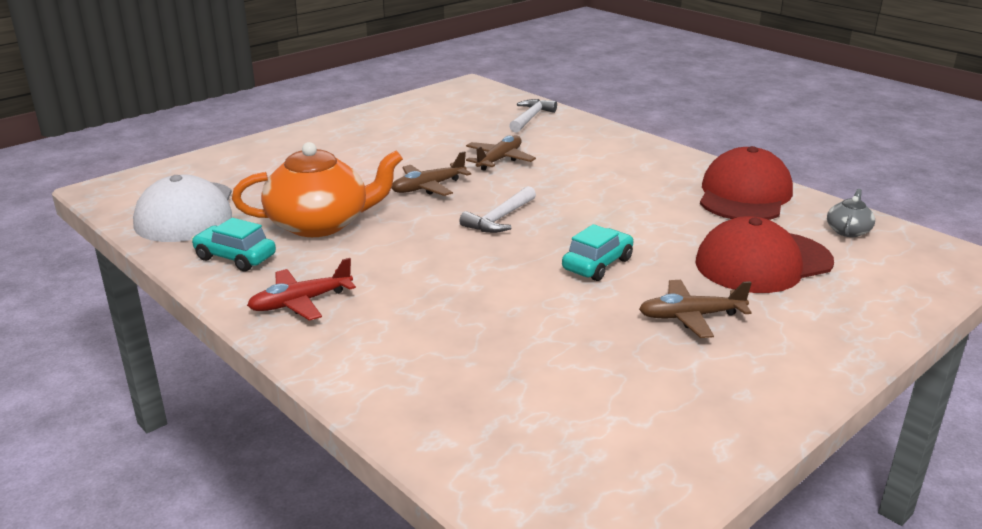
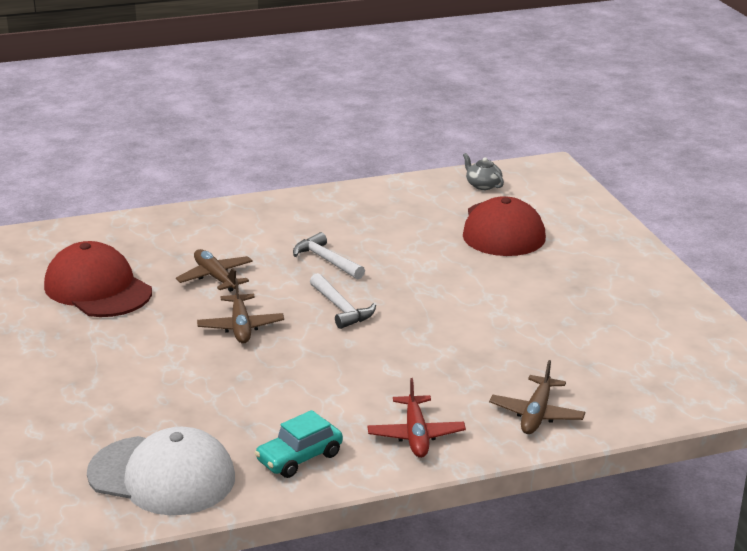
camera: 65 degrees left, 0 degrees up
(320, 224) = (267, 399): orange teapot -> none
(530, 118) = (130, 236): white hammer -> white hammer (327, 260)
(597, 264) = (456, 289): turquoise car -> none
(690, 317) = (556, 278): brown plane -> brown plane (536, 414)
(744, 195) = (394, 199): red cap -> red cap (98, 289)

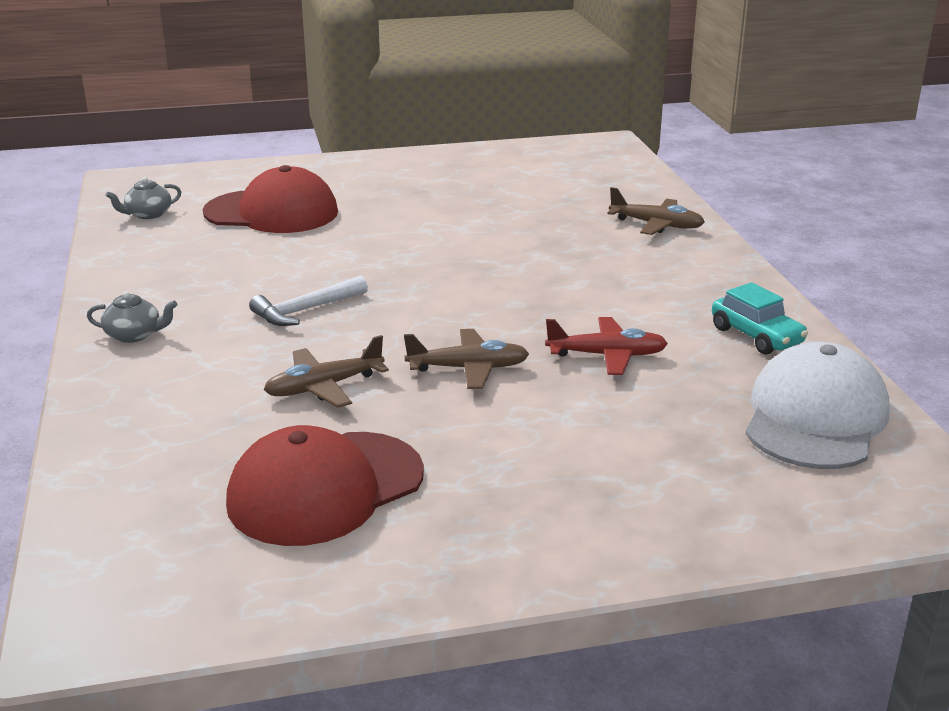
camera: 85 degrees left, 0 degrees up
(285, 210) = (134, 335): none -> grey teapot
(341, 308) = (434, 305): white hammer -> none
(416, 435) = (701, 277): red plane -> red plane (607, 355)

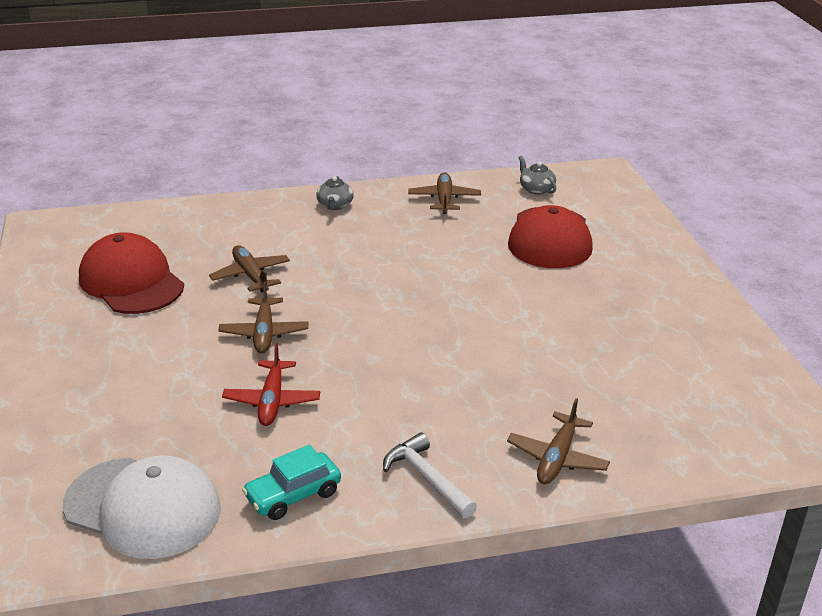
camera: 90 degrees right, 5 degrees up
(150, 264) = (444, 199): none -> brown plane
(306, 310) = (366, 263): white hammer -> white hammer (427, 478)

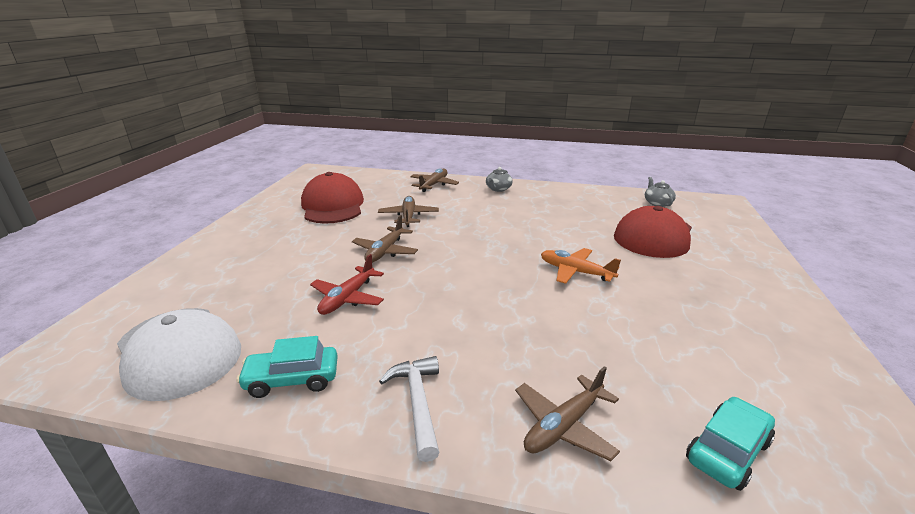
camera: 25 degrees right, 5 degrees down
(444, 199) = (579, 198): brown plane -> brown plane (433, 185)
(492, 306) = (575, 272): none -> orange plane
(681, 438) = (727, 451): none -> turquoise car

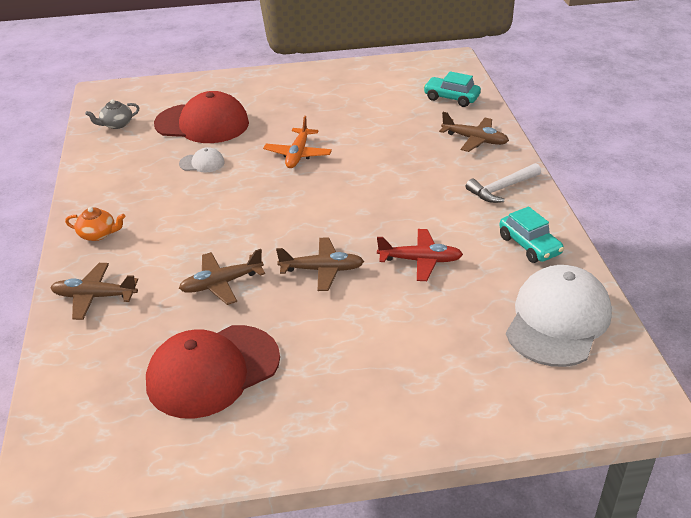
camera: 110 degrees left, 10 degrees up
(498, 189) = (98, 234): grey teapot -> orange teapot
(577, 227) = (202, 163): none -> white cap

